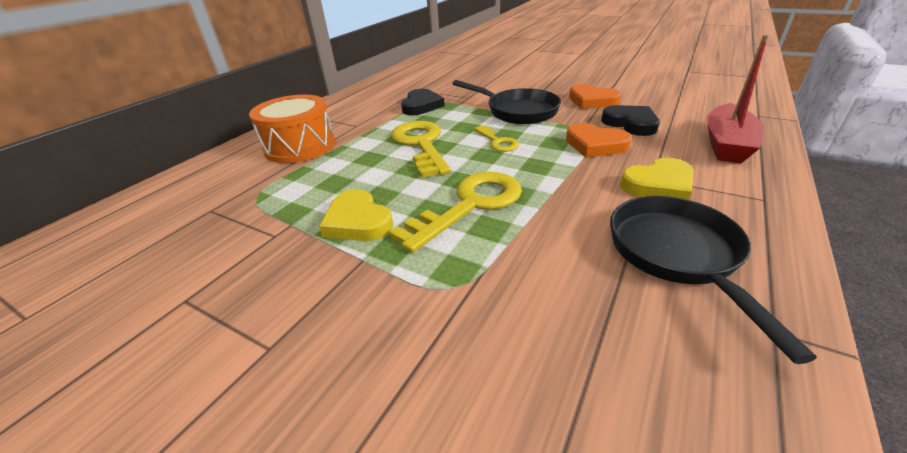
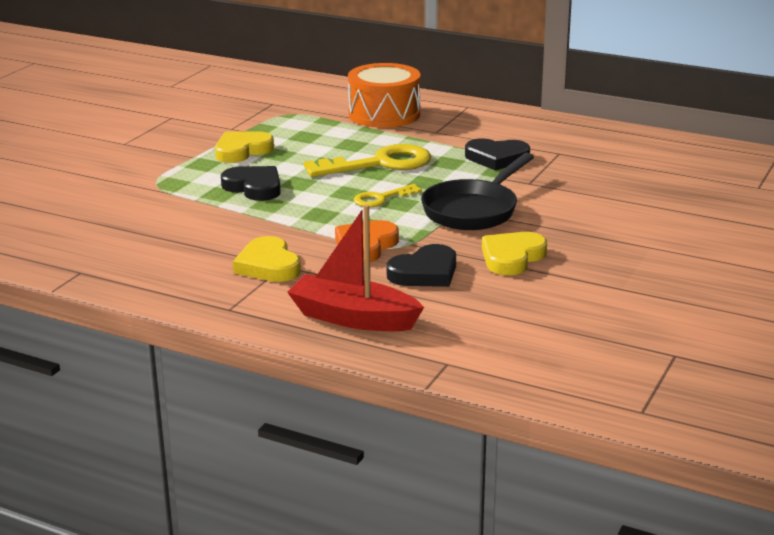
camera: 85 degrees right, 10 degrees down
(470, 205) = (254, 187): yellow key -> black heart
(591, 101) = (512, 257): orange heart -> yellow heart
(677, 255) = (162, 256): black pan -> none

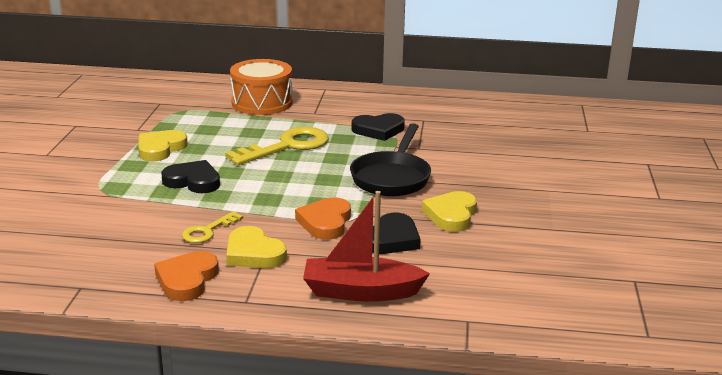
camera: 20 degrees left, 0 degrees up
(185, 280) = (187, 280): none -> orange heart
(381, 198) = (309, 177): yellow key -> yellow key (207, 231)

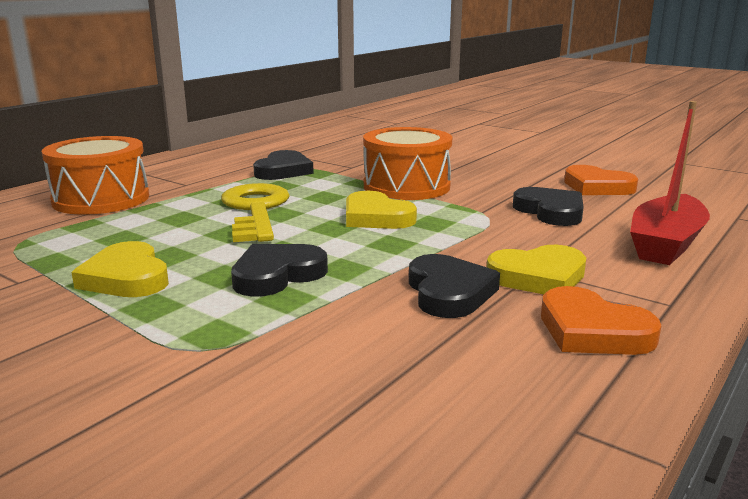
camera: 60 degrees left, 5 degrees down
(207, 231) = (449, 292): yellow key -> black heart
(325, 222) = (485, 229): orange heart -> orange heart (597, 187)
(392, 177) = (406, 186): black pan -> orange drum
(451, 215) = (516, 183): yellow heart -> yellow heart (376, 217)

